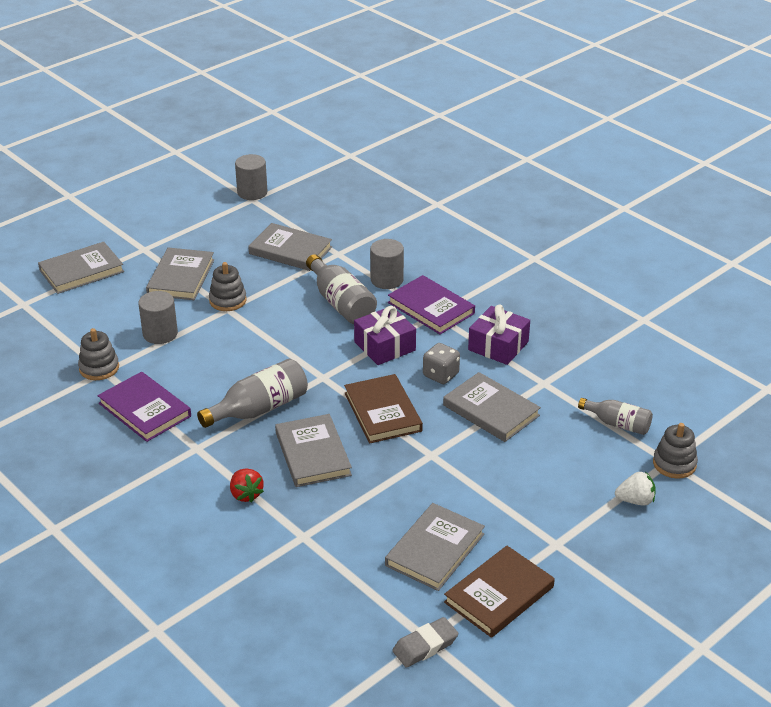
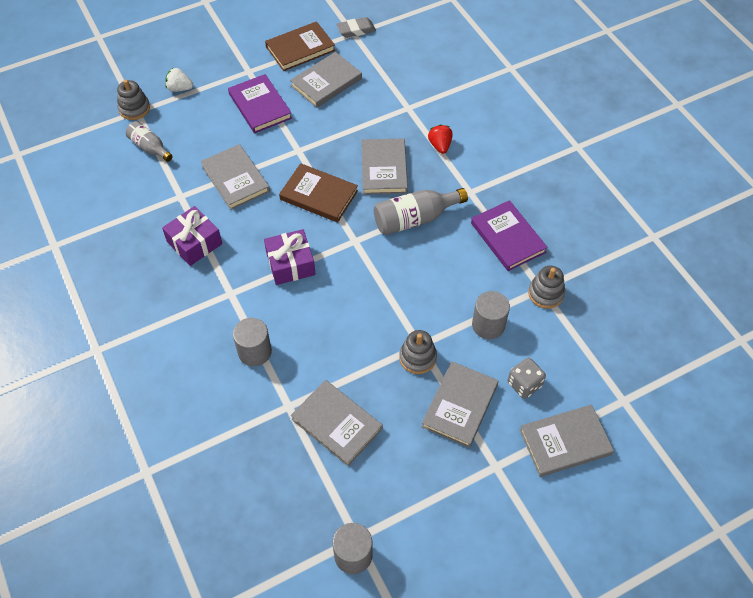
camera: 165 degrees left, 20 degrees up
(341, 303) = (310, 328): grey bottle -> none
(382, 412) = (319, 195): brown book -> brown book turned 60 degrees counterclockwise
(431, 308) = (230, 302): purple book -> purple book (260, 106)
(440, 375) = (257, 222): grey dice -> grey dice (524, 384)

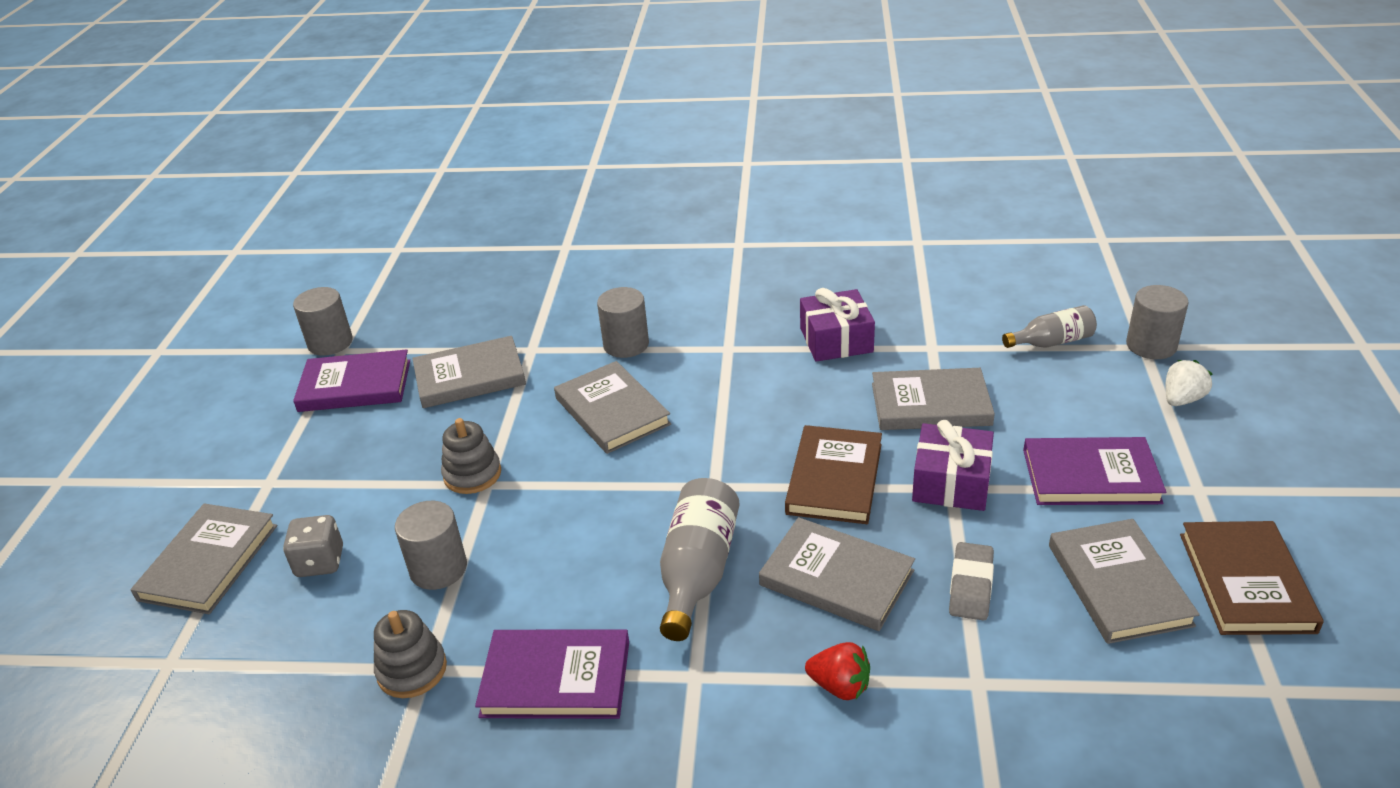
camera: 125 degrees right, 20 degrees down
(134, 108) = (1151, 345): grey stacking toy -> grey cylinder
(290, 264) = (728, 410): purple gift -> purple gift (951, 482)
(319, 195) = (834, 478): brown book -> brown book turned 45 degrees counterclockwise
(356, 30) = (1288, 700): grey eraser -> grey eraser (971, 586)
(386, 492) = (355, 386): none -> purple book
(460, 405) = (370, 485): grey book -> grey book (612, 411)

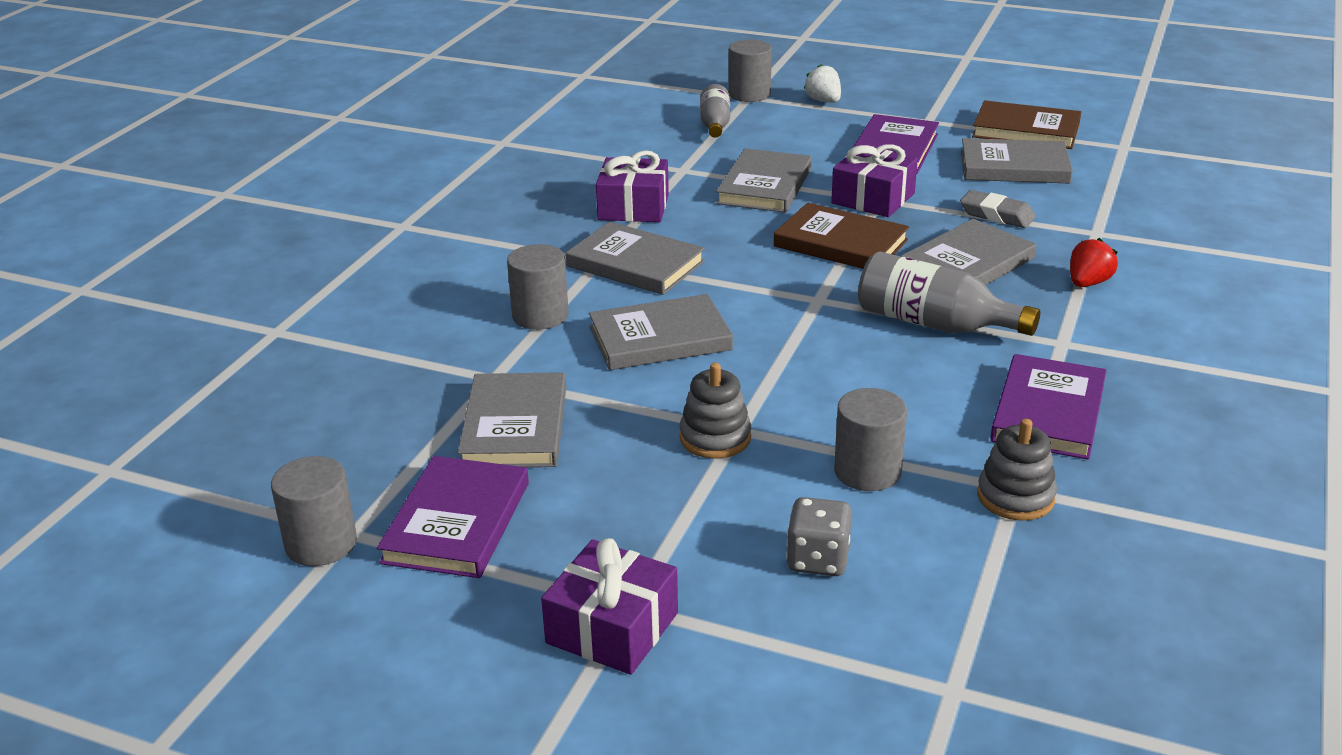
camera: 75 degrees left, 5 degrees down
(209, 562) = (774, 660): grey book -> grey book (635, 264)
(246, 480) = (612, 628): none -> purple gift

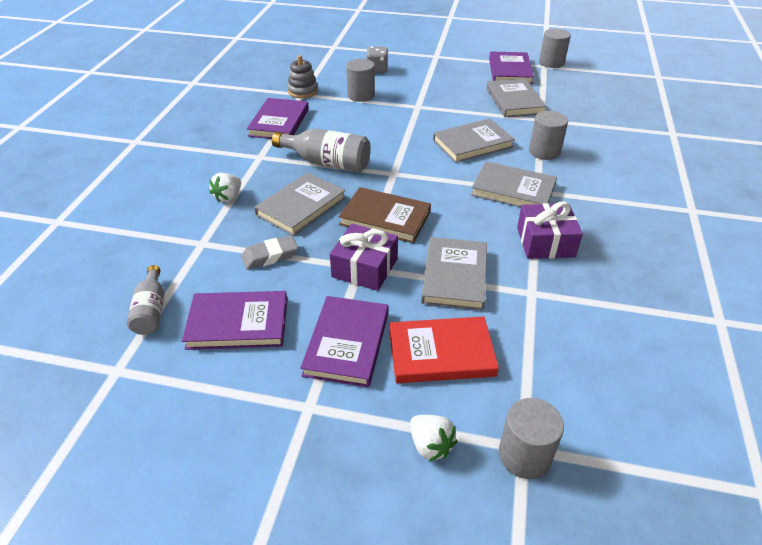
camera: 170 degrees right, 10 degrees up
(612, 628) = (439, 51): purple gift -> none
(715, 125) = (535, 374): grey bottle -> grey bottle (151, 310)
(715, 438) = (426, 102): grey stacking toy -> none
(799, 139) = (441, 353): none -> red book
(996, 215) = (270, 256): grey eraser -> grey eraser turned 45 degrees counterclockwise
(1014, 167) = (238, 323): grey book -> purple book
(1026, 130) = (205, 395): brown book -> none
(1088, 283) = (228, 197): red strawberry -> white strawberry

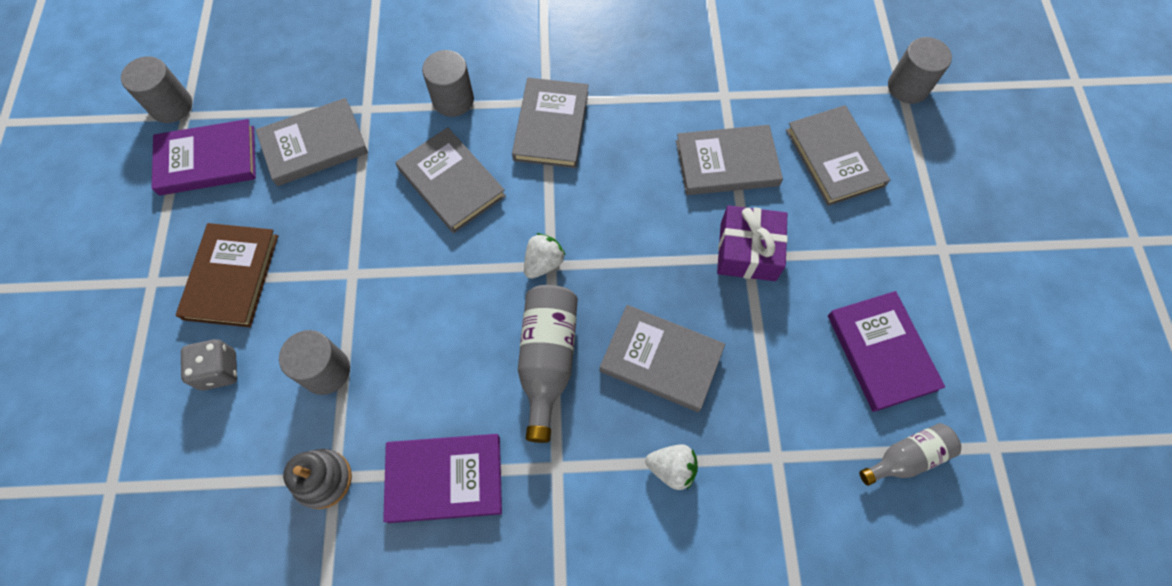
camera: 105 degrees left, 25 degrees up
(270, 256) = (768, 361): grey eraser -> none
(347, 343) = (859, 239): purple book -> none
(385, 218) = (651, 252): brown book -> brown book (231, 277)
(430, 445) = (932, 149): white strawberry -> white strawberry (543, 263)
(441, 353) = (834, 158): red book -> grey book
(545, 242) = (641, 88): purple gift -> none

